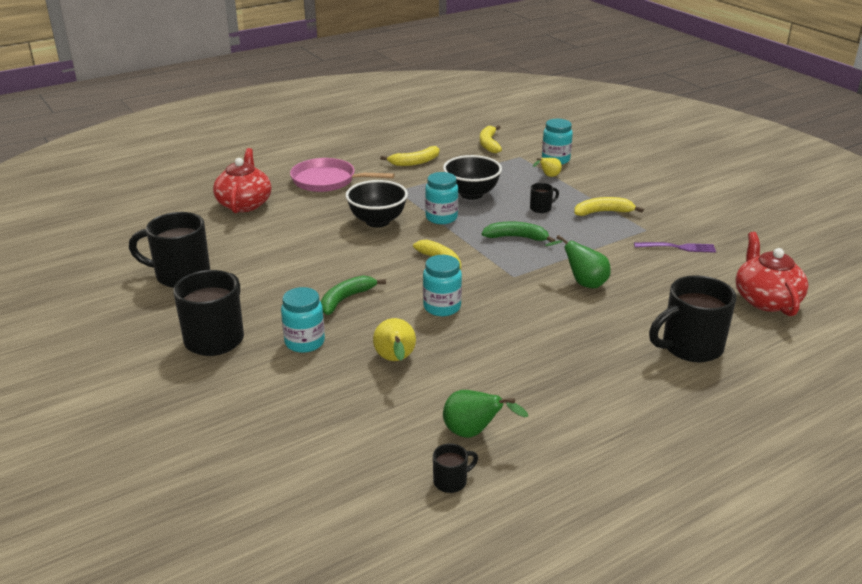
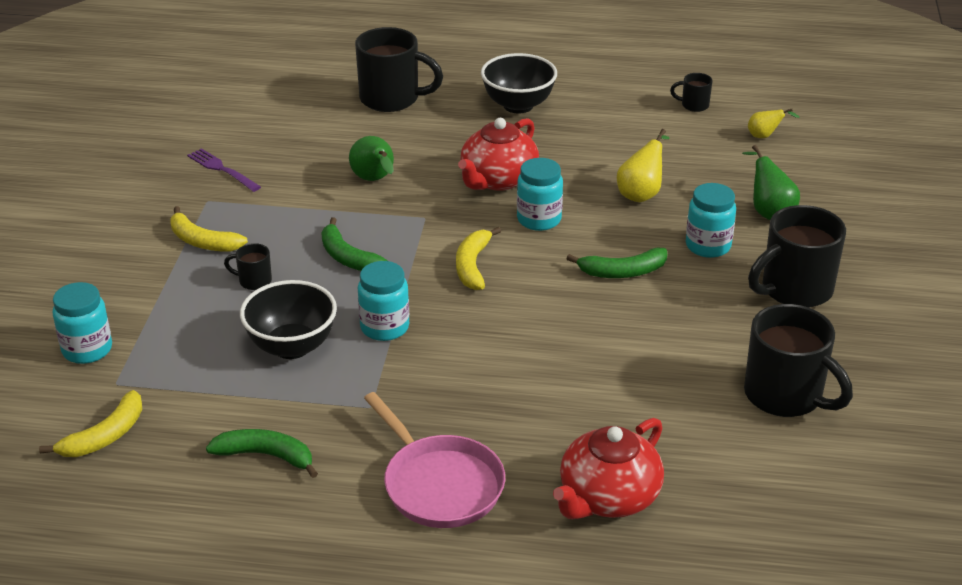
camera: 140 degrees left, 5 degrees up
(377, 221) = (466, 362): black bowl -> black bowl (518, 105)
(415, 162) = (266, 456): yellow banana -> green banana
(473, 433) = (643, 122): green pear -> green pear (768, 212)
(548, 176) = (153, 325): yellow pear -> yellow pear (765, 136)
(765, 300) = (259, 99): red teapot -> red teapot (498, 179)

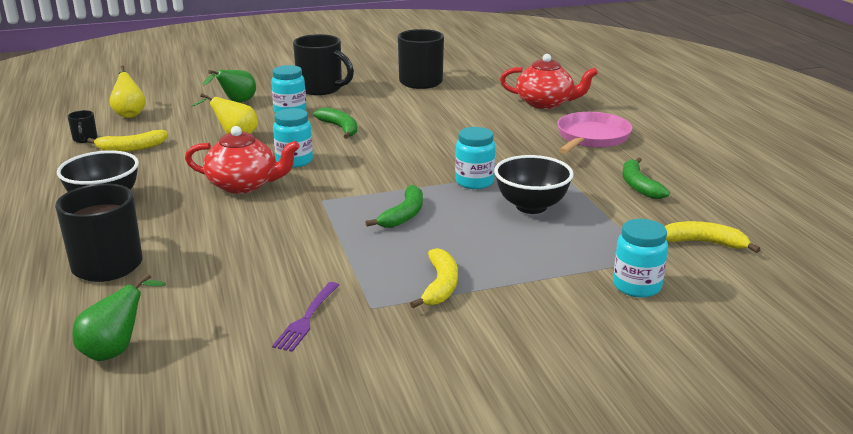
camera: 115 degrees left, 10 degrees down
(254, 281) = (472, 243): black mug -> none
(375, 180) = (277, 233): green pear -> green pear (116, 350)
(472, 265) = (373, 170): yellow banana -> yellow banana (131, 148)
(765, 136) = (129, 114): yellow pear -> yellow pear, size x1.58

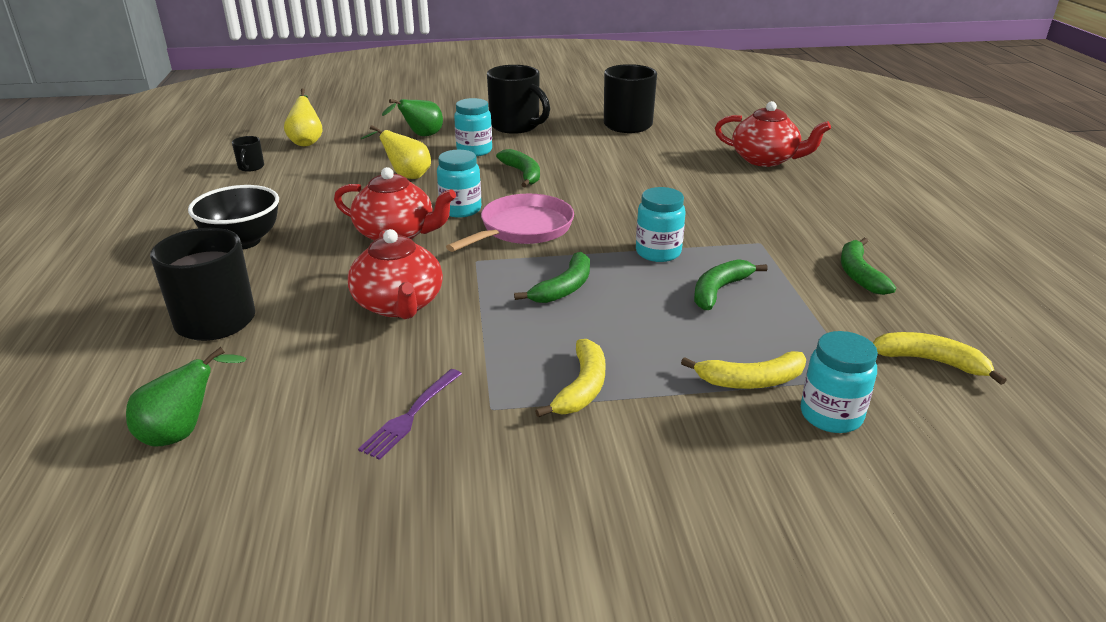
camera: 10 degrees right, 5 degrees up
(131, 148) = (293, 181): yellow banana -> yellow banana (751, 381)
(267, 239) = (399, 305): none -> red teapot
(531, 206) = (719, 290): black bowl -> green banana
(591, 138) = (812, 206): pink pan -> pink pan (523, 229)

